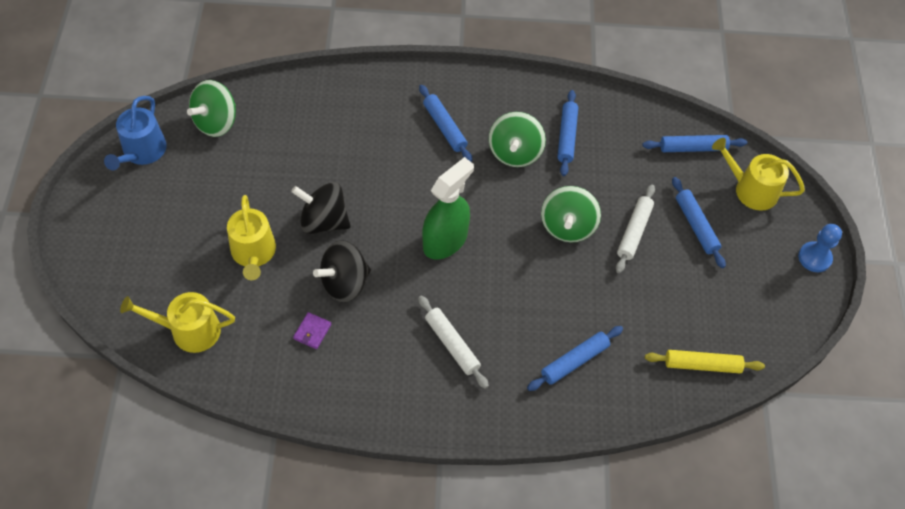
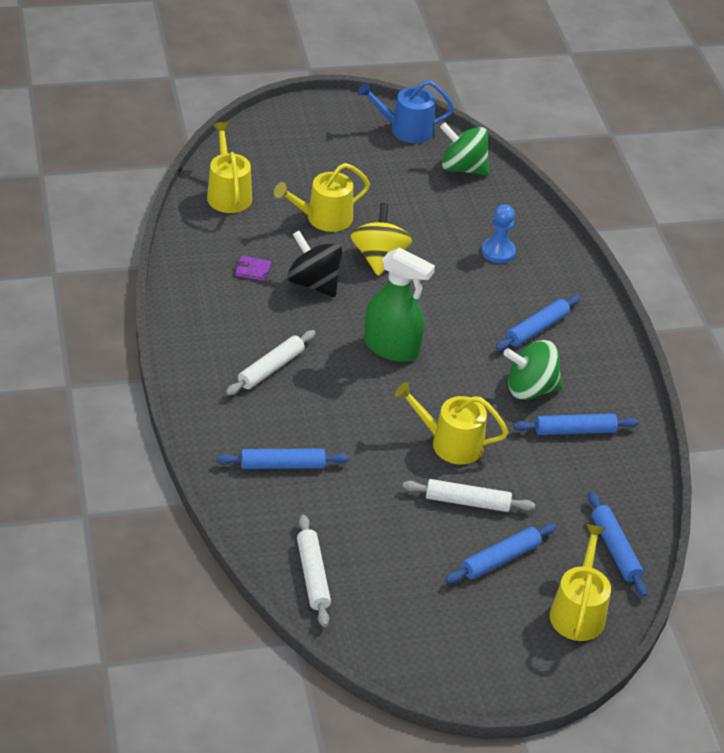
camera: 75 degrees right, 15 degrees down
(323, 221) = (379, 258): black spinning top -> yellow spinning top
(567, 226) = (450, 443): green spinning top -> yellow watering can
(574, 361) = (282, 465): blue rolling pin -> blue rolling pin turned 45 degrees counterclockwise
(702, 365) = (312, 575): yellow rolling pin -> white rolling pin
(814, 258) = (502, 682): blue pawn -> blue pawn (498, 252)

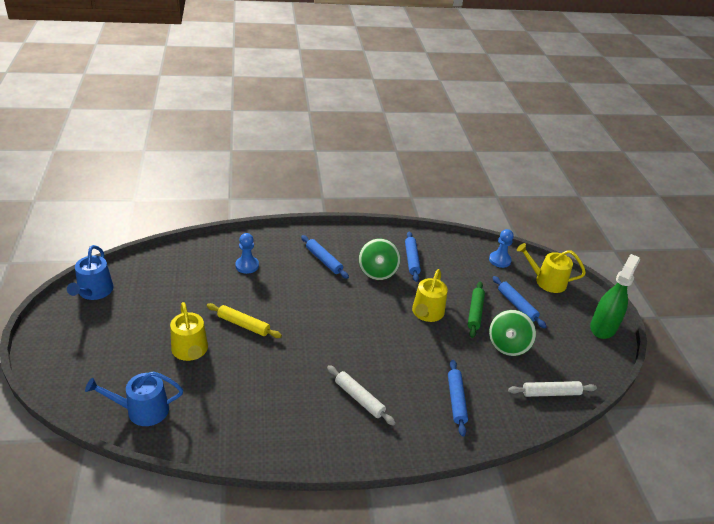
camera: 85 degrees left, 5 degrees down
(228, 194) = (142, 410): yellow watering can -> blue watering can
(253, 270) = (245, 401): purple wallet -> none
(313, 283) = (266, 364): black spinning top -> none
(379, 258) = (243, 325): yellow spinning top -> yellow rolling pin
(391, 348) = (339, 330): green spray bottle -> green spray bottle (603, 327)
(462, 168) = (151, 269): green spinning top -> green spinning top (508, 345)
(467, 502) = (475, 312): white rolling pin -> green rolling pin
(615, 549) = (499, 260): blue rolling pin -> blue pawn

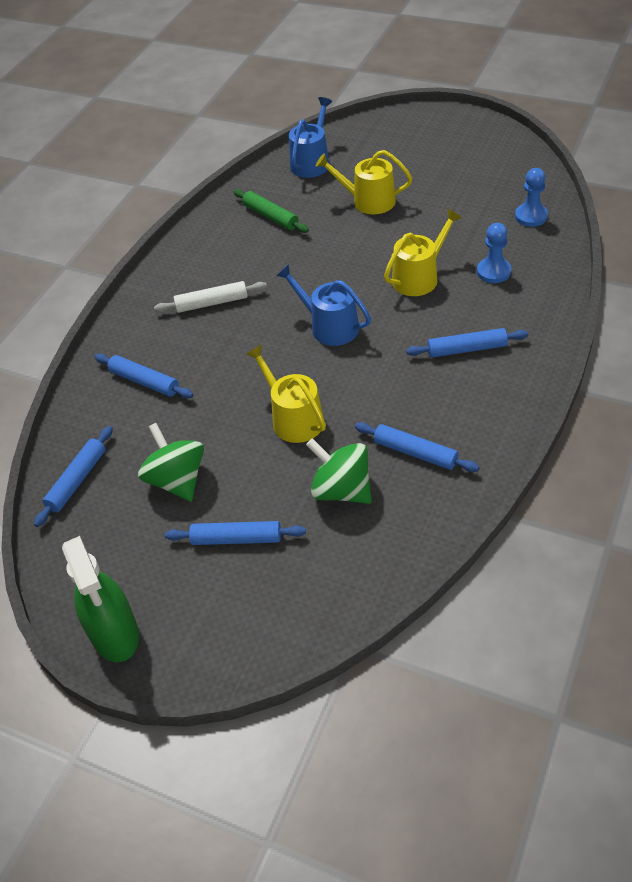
camera: 130 degrees right, 10 degrees up
(94, 291) = (506, 150): blue watering can -> blue watering can (329, 326)
(243, 325) = (383, 245): yellow rolling pin -> none
(377, 272) = (409, 399): green spinning top -> green spinning top (341, 490)
(475, 312) = (258, 475): green rolling pin -> green rolling pin (270, 216)
(499, 260) = (348, 580): blue pawn -> blue pawn (531, 216)
(546, 281) = (258, 622): yellow watering can -> yellow watering can (419, 277)
(551, 393) = (77, 480): white rolling pin -> blue rolling pin

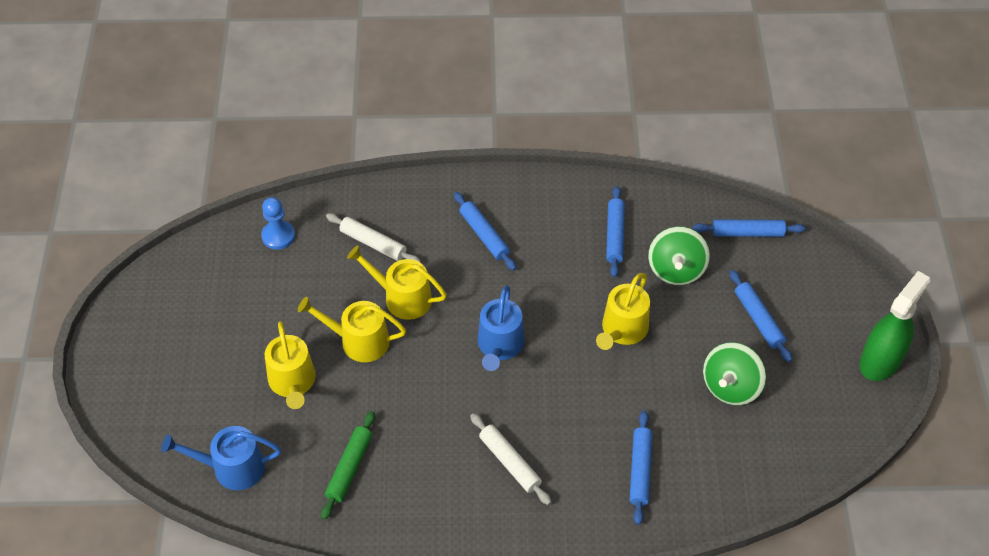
camera: 120 degrees left, 5 degrees up
(77, 480) = (774, 465): blue rolling pin -> blue rolling pin (747, 233)
(387, 243) = (358, 341): none -> yellow watering can
(493, 272) = (373, 243): blue pawn -> white rolling pin

